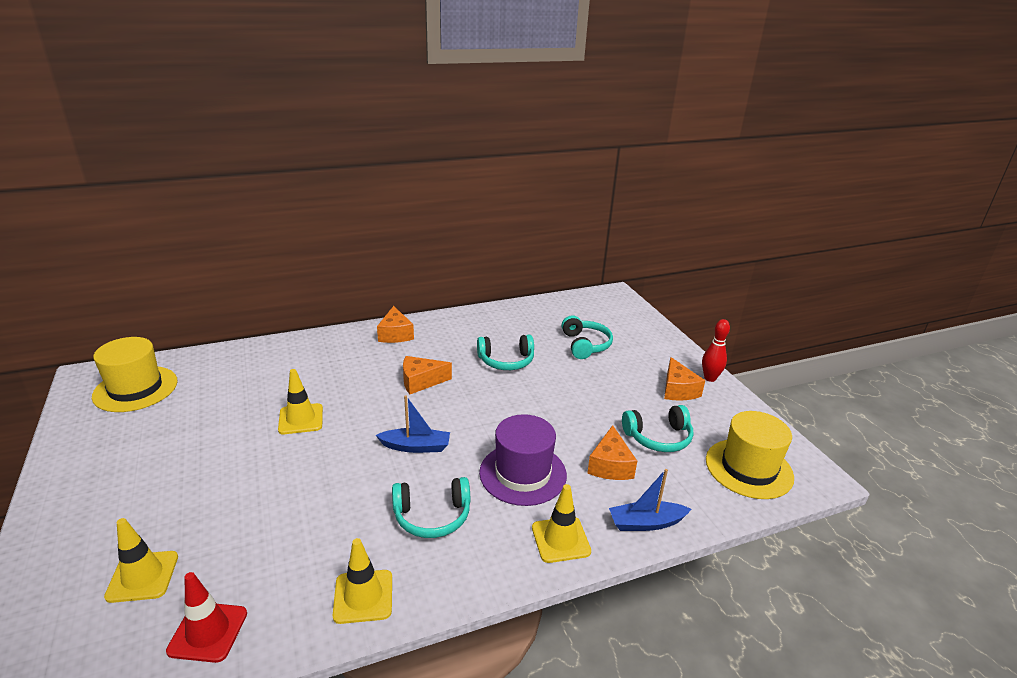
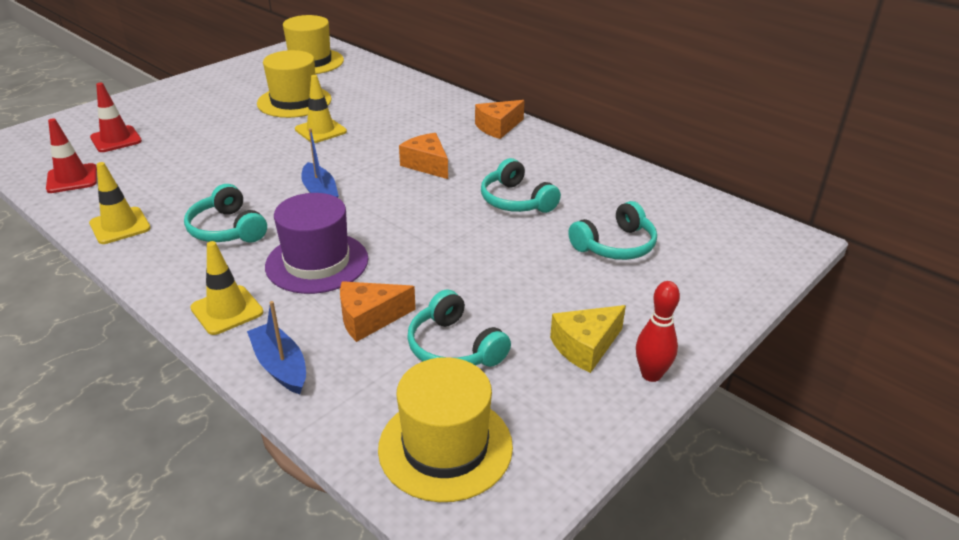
camera: 65 degrees right, 5 degrees up
(142, 576) = (116, 139): yellow traffic cone -> red traffic cone
(218, 420) = (294, 102): none -> yellow hat
(678, 390) = (585, 347): orange cheese -> yellow cheese

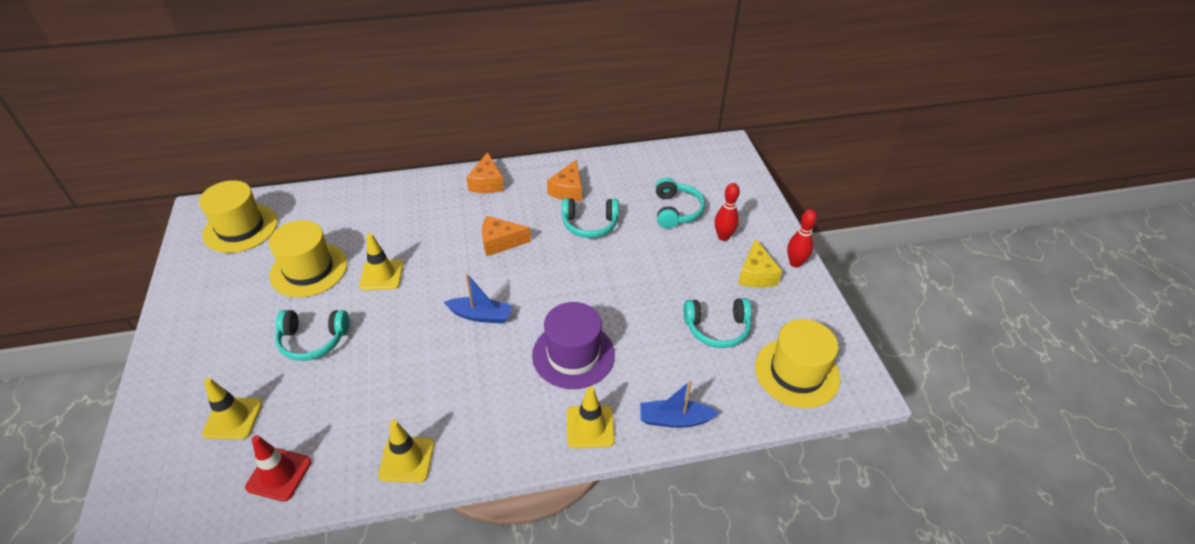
camera: 55 degrees left, 10 degrees up
(116, 139) = (233, 418): red traffic cone -> yellow traffic cone
(227, 229) = (480, 390): turquoise headphones -> turquoise headphones (313, 340)
(369, 319) = (659, 354): orange cheese -> orange cheese (568, 190)
(619, 296) = (723, 237): none -> red bowling pin

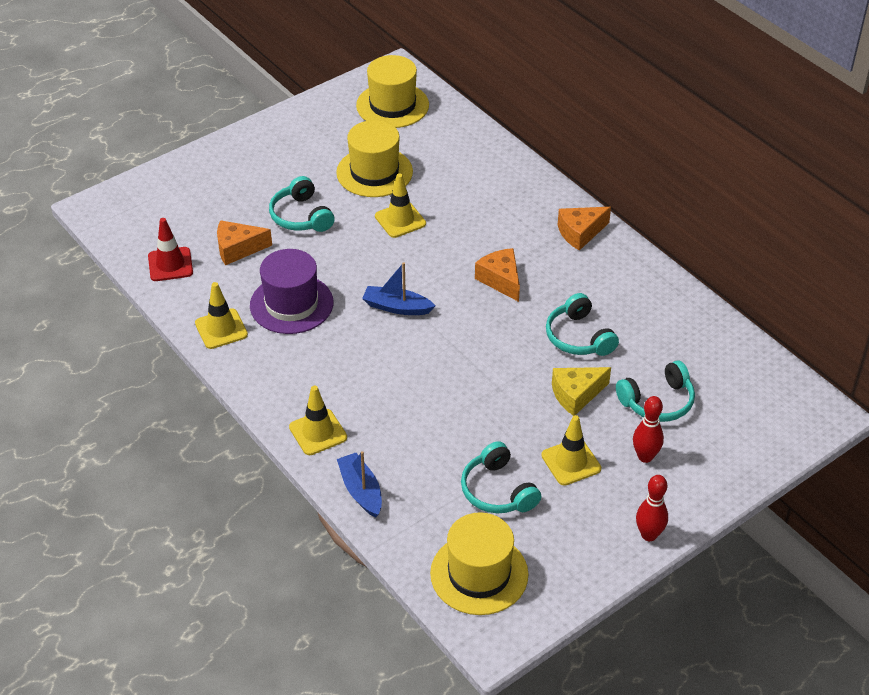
camera: 65 degrees right, 0 degrees up
(233, 418) = (202, 213): yellow traffic cone -> yellow traffic cone (571, 462)
(481, 315) = (397, 307): blue boat -> blue boat turned 120 degrees clockwise
(568, 190) = (620, 299): orange cheese -> orange cheese (238, 249)
(573, 355) = (392, 390): purple hat -> purple hat (291, 304)
(756, 274) = (603, 503): yellow cheese -> yellow cheese (576, 395)

